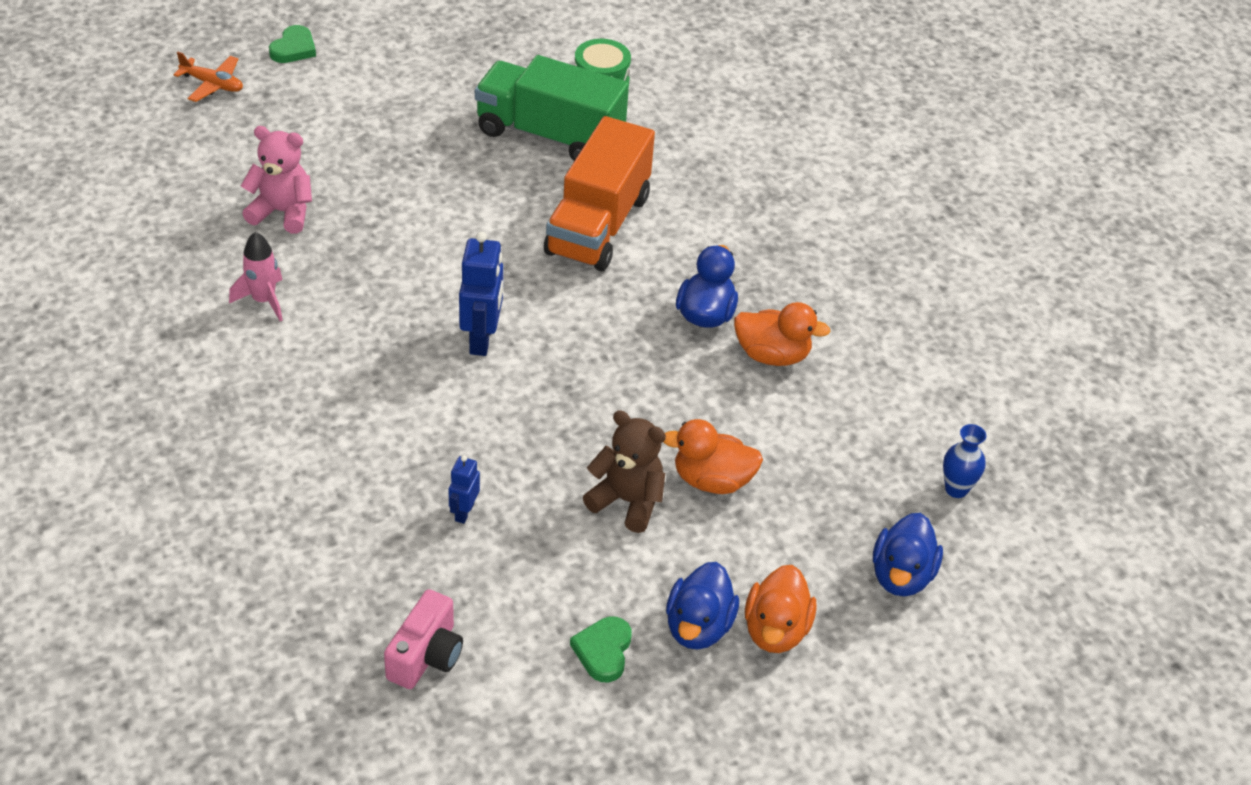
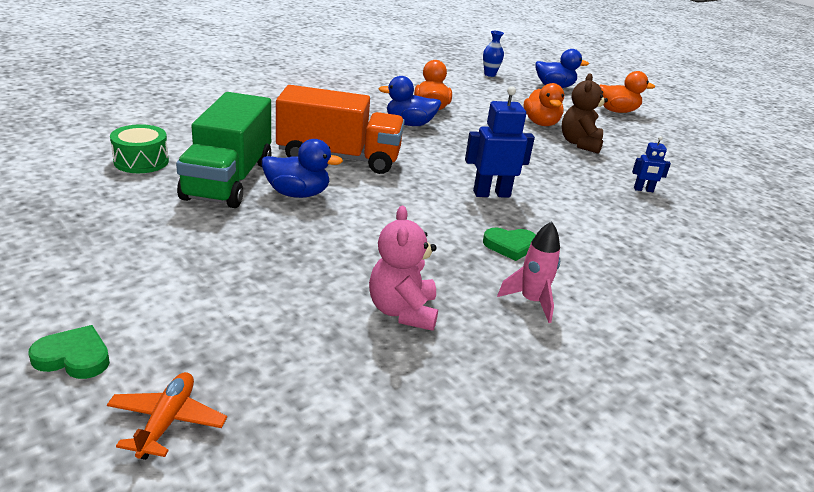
camera: 105 degrees left, 15 degrees down
(426, 656) = (750, 194): pink camera -> none
(603, 651) = (681, 148): green heart -> green heart (510, 246)
(698, 627) = (637, 127): blue duck -> blue duck (297, 194)

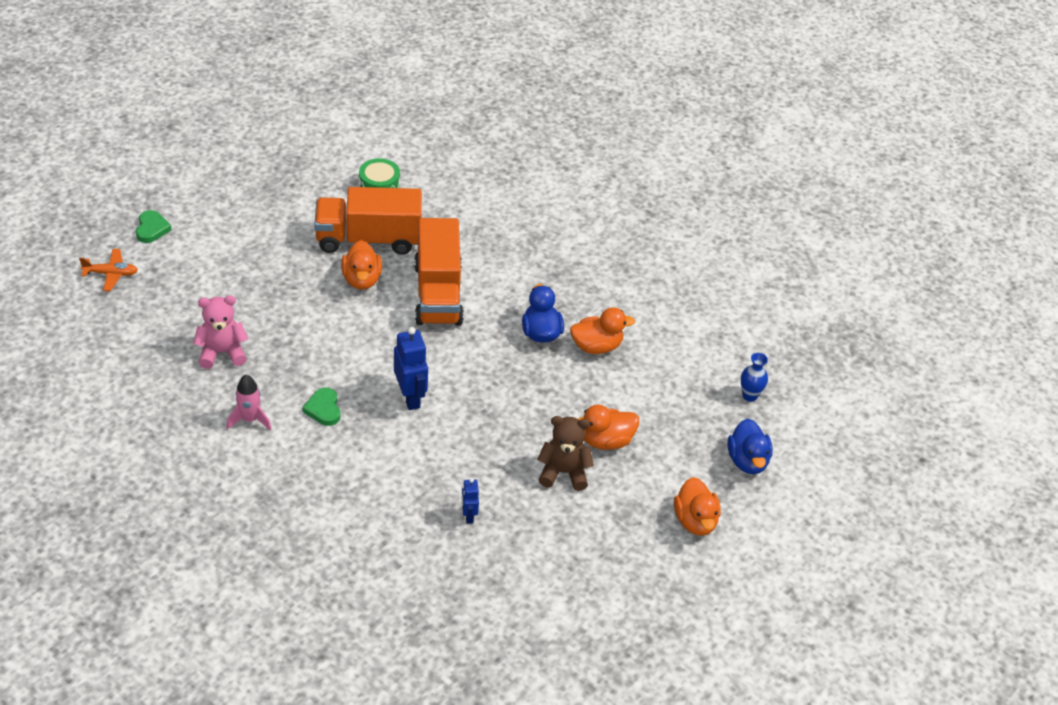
camera: 80 degrees right, 15 degrees up
(229, 180) = (368, 239): green truck -> orange truck
(297, 194) = (362, 279): blue duck -> orange duck

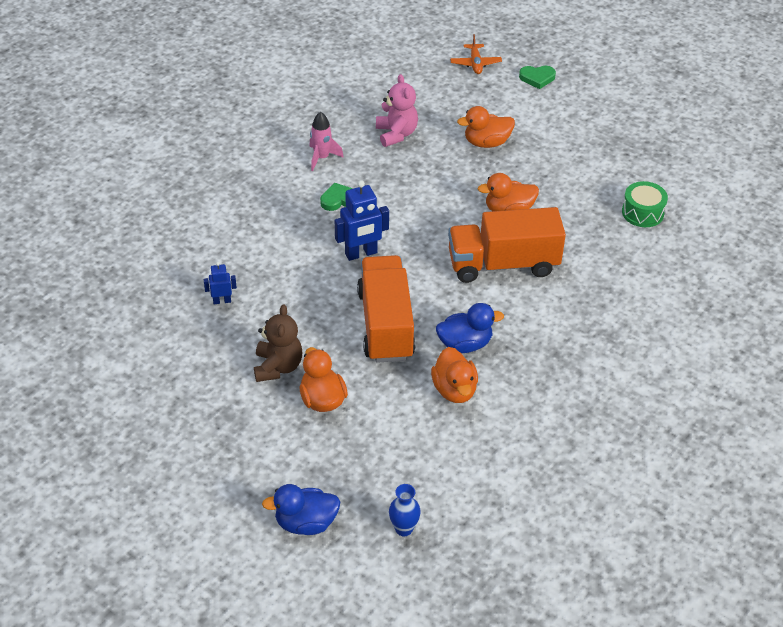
camera: 90 degrees right, 0 degrees up
(368, 239) = (566, 211): orange truck -> orange truck (385, 325)
(695, 521) = (221, 473): orange duck -> orange duck (486, 143)

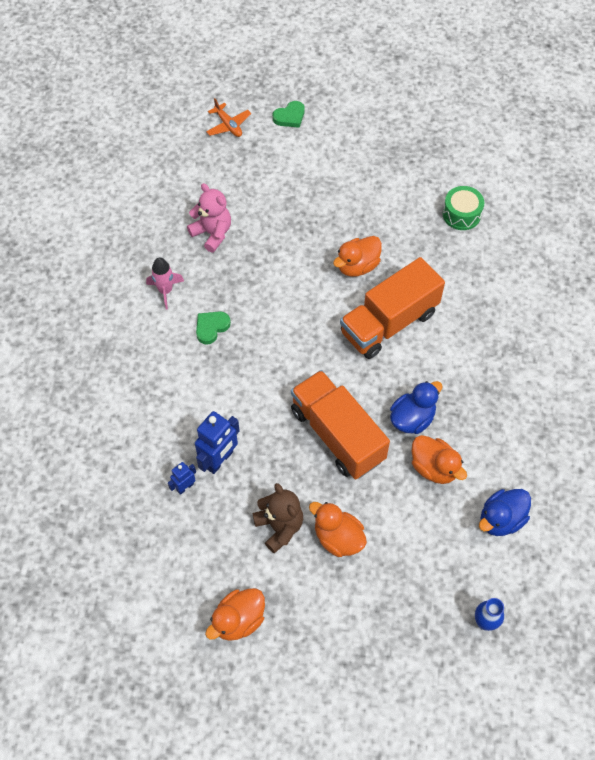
camera: 30 degrees left, 15 degrees up
(306, 523) = (407, 664): blue duck -> blue duck (501, 519)
(361, 253) = (268, 374): blue robot -> blue robot (219, 460)
(486, 143) = (293, 205): orange duck -> orange duck (238, 620)

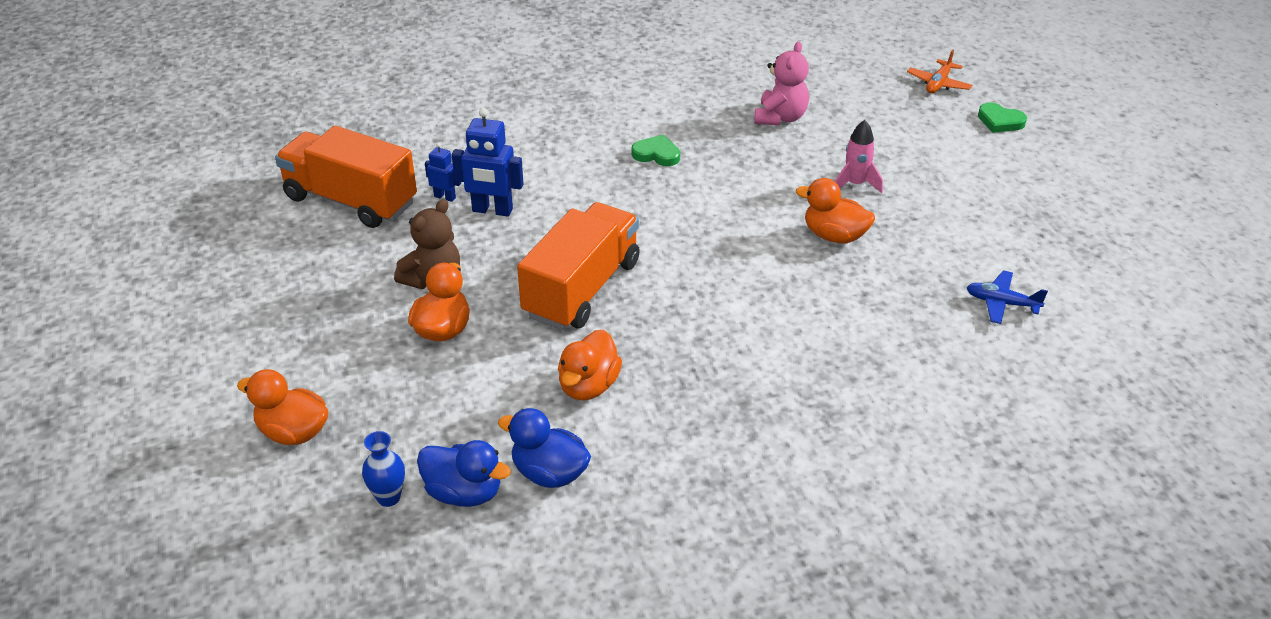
camera: 65 degrees right, 20 degrees down
(165, 291) = (678, 110): pink rocket -> pink rocket (855, 184)
(238, 620) = (302, 283): orange duck -> orange duck (293, 432)
(389, 323) = (773, 286): orange truck -> orange truck (351, 200)
(412, 418) = (647, 346): blue duck -> blue duck (464, 493)
(461, 214) = (1001, 303): green drum -> blue plane

